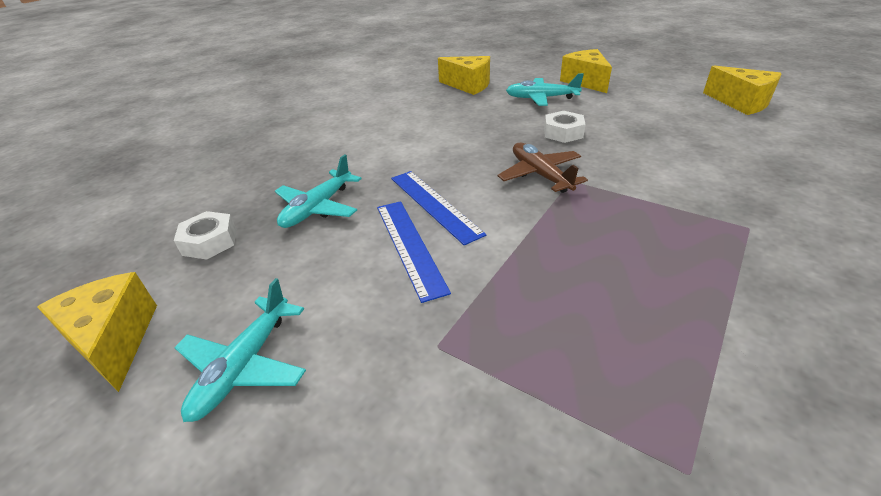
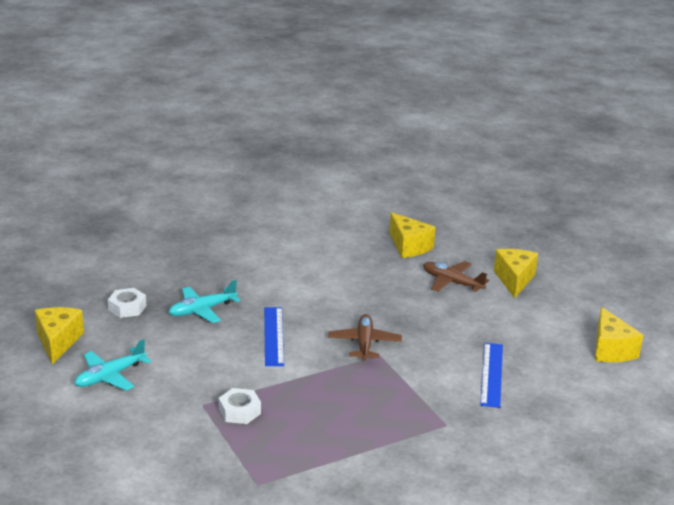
camera: 25 degrees right, 10 degrees down
(409, 246) = (234, 354): blue ruler -> blue ruler (491, 374)
(541, 98) = (452, 282): turquoise plane -> brown plane
(563, 133) = (425, 319): white nut -> white nut (239, 411)

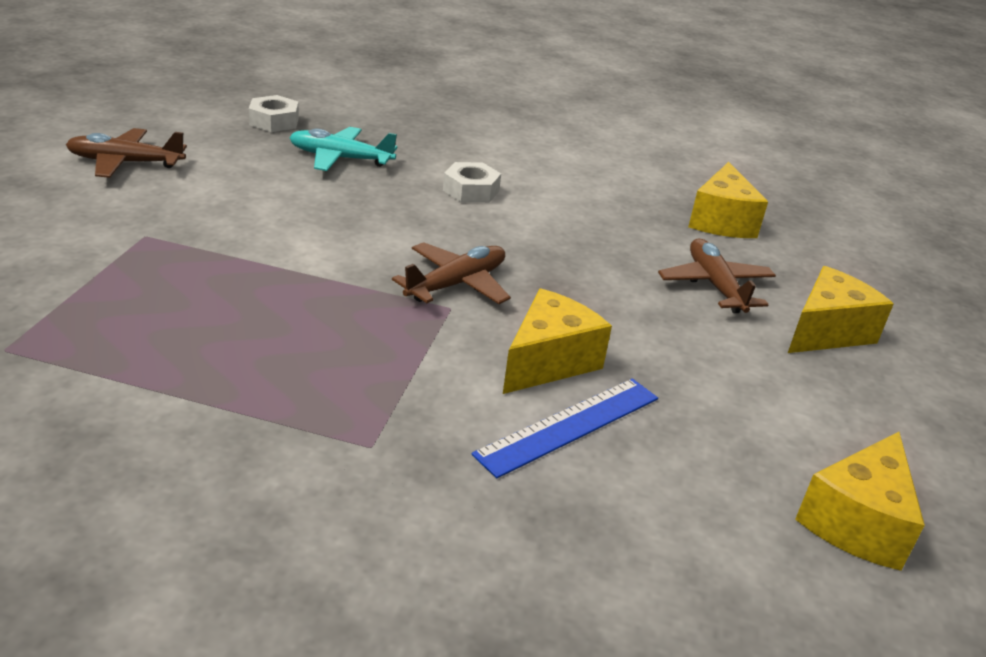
camera: 40 degrees right, 5 degrees up
(58, 342) = (151, 115): yellow cheese -> yellow cheese (548, 361)
(110, 376) = (125, 163): turquoise plane -> brown plane
(239, 411) = (164, 264): white nut -> white nut (471, 190)
(273, 336) = (364, 218): blue ruler -> none

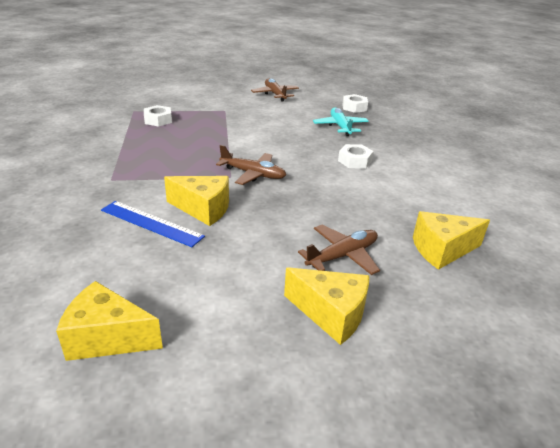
camera: 70 degrees right, 0 degrees up
(109, 326) = (158, 120): none -> white nut

